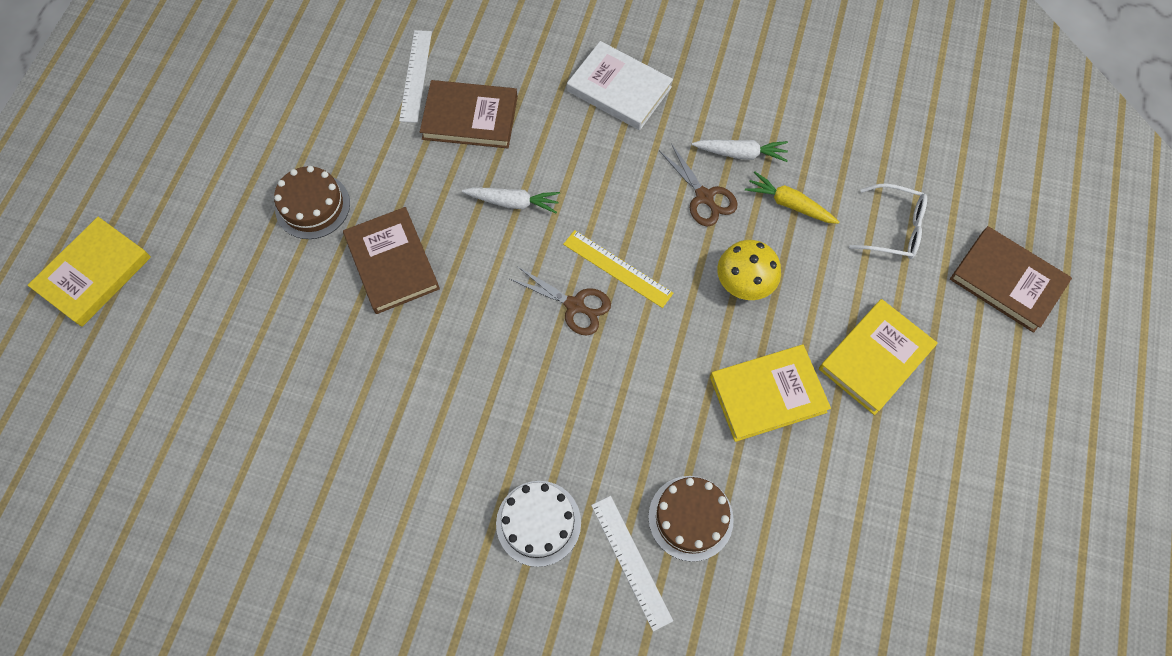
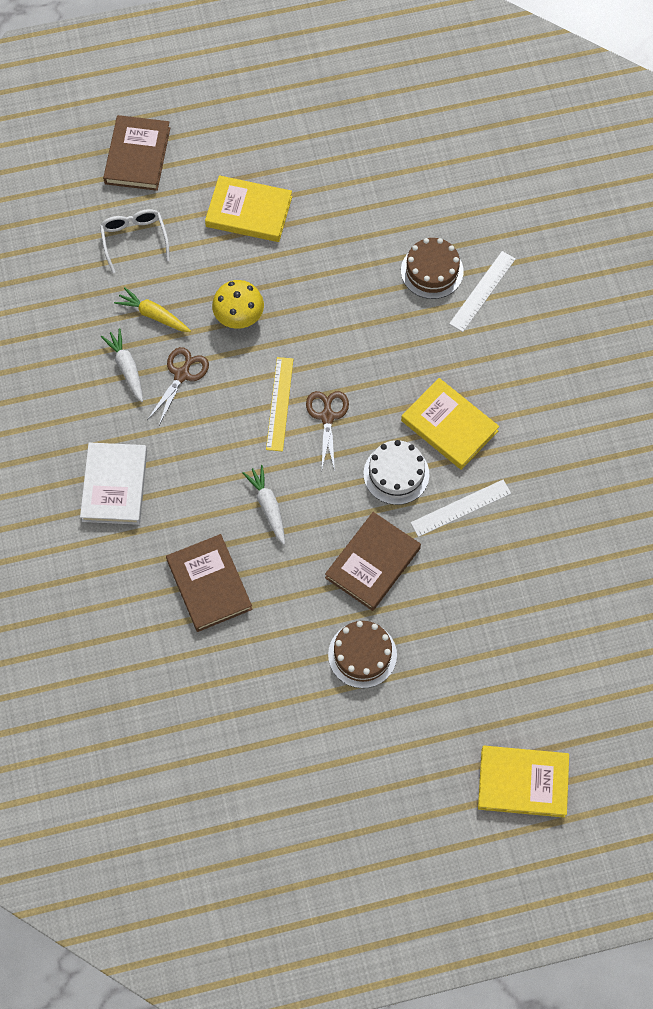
camera: 120 degrees left, 0 degrees up
(415, 75) = (192, 654): white ruler -> white ruler (461, 508)
(538, 523) = (495, 356): white cake -> white cake (396, 474)
(767, 394) = (317, 264): yellow book -> yellow book (449, 426)
(789, 204) = (153, 315): yellow carrot -> yellow carrot turned 120 degrees clockwise

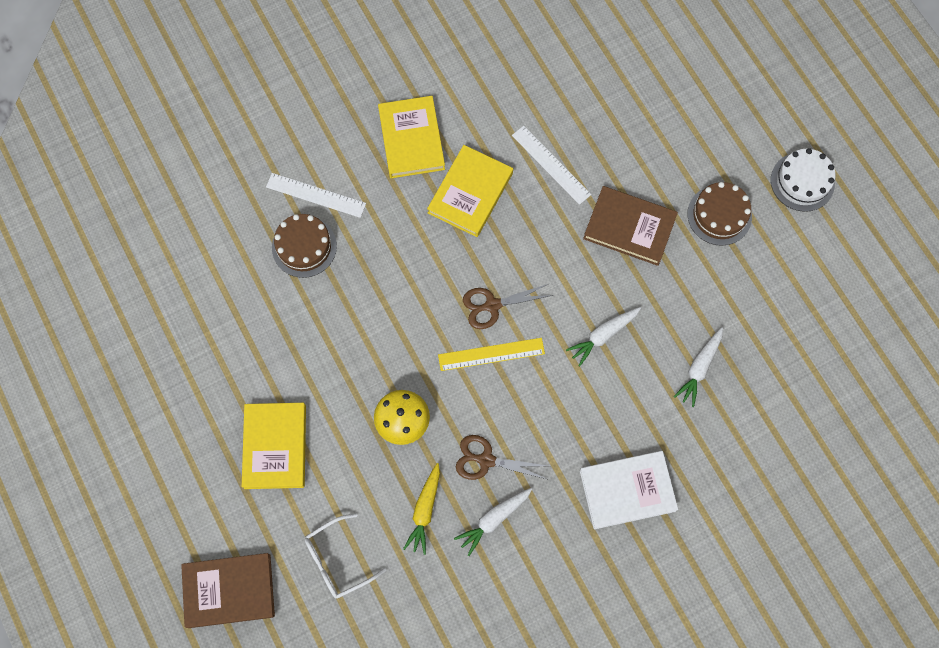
camera: 105 degrees left, 5 degrees up
(209, 584) = (699, 368): brown book -> white carrot
(396, 474) = (534, 228): white cake -> white cake (802, 181)
(523, 782) = (784, 62): yellow book -> yellow book (411, 139)

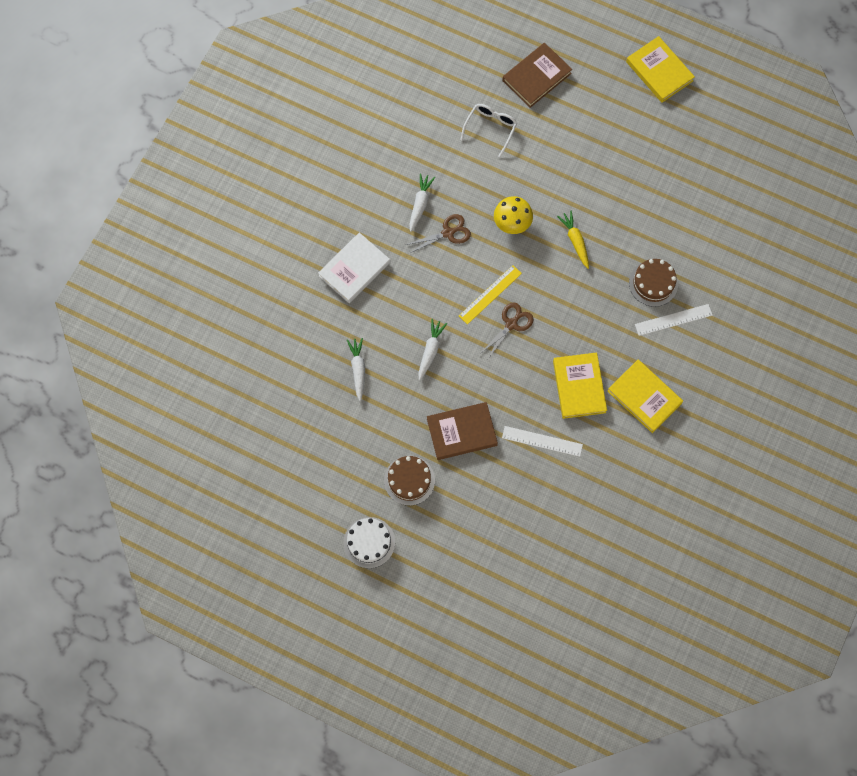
camera: 145 degrees right, 0 degrees up
(275, 446) = (573, 162): yellow book -> yellow book (659, 71)
(425, 510) = (462, 184): yellow carrot -> yellow carrot (575, 241)

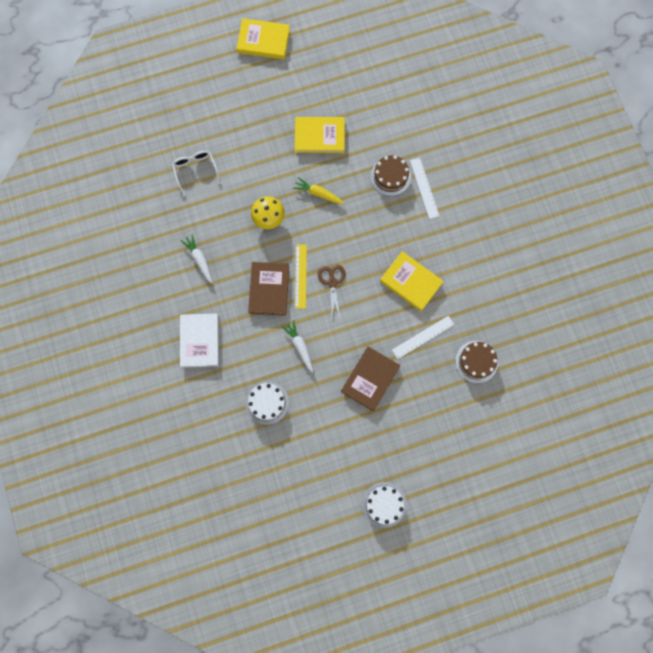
camera: 45 degrees left, 5 degrees up
(358, 369) = (267, 402): white carrot -> white cake
(409, 480) = (369, 441): brown cake -> brown cake (476, 361)
(448, 233) = (236, 261): brown scissors -> none
(536, 77) = (191, 111): brown book -> brown book (269, 289)
(644, 397) = (454, 251): yellow book -> yellow book (319, 136)
(673, 320) = (424, 188): white ruler -> white ruler turned 45 degrees counterclockwise

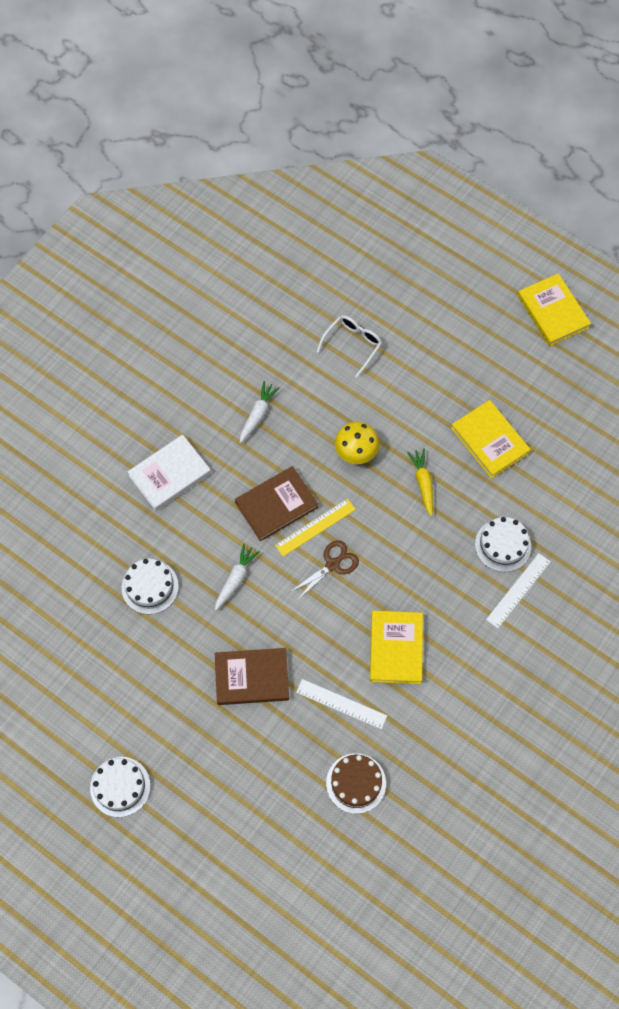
camera: 55 degrees right, 10 degrees down
(390, 176) = (503, 545): brown cake -> white cake

